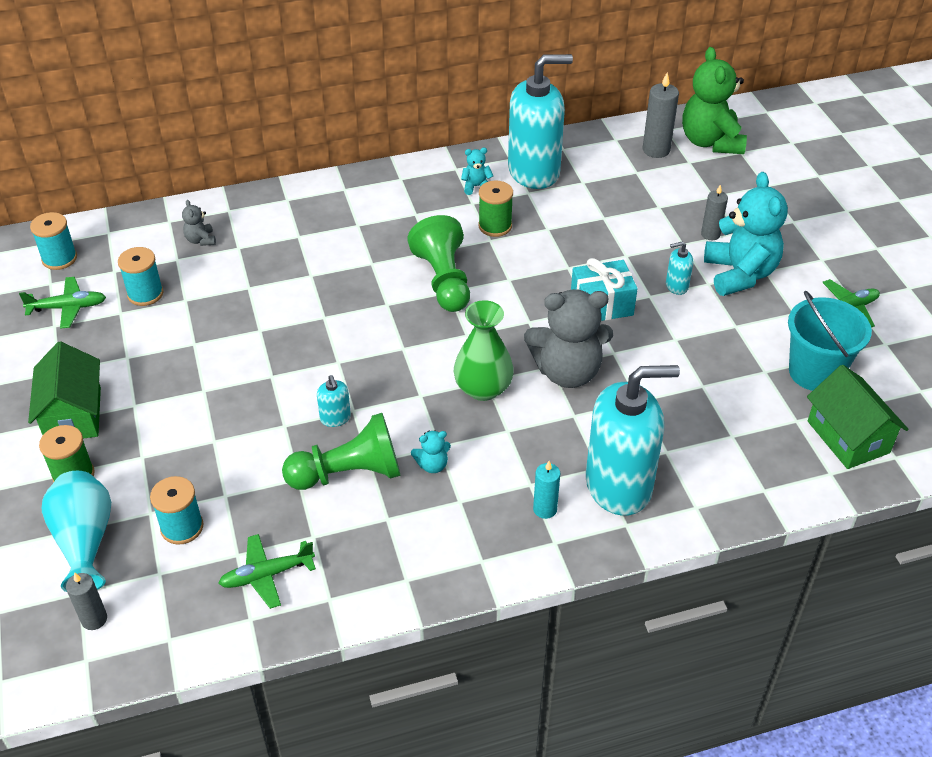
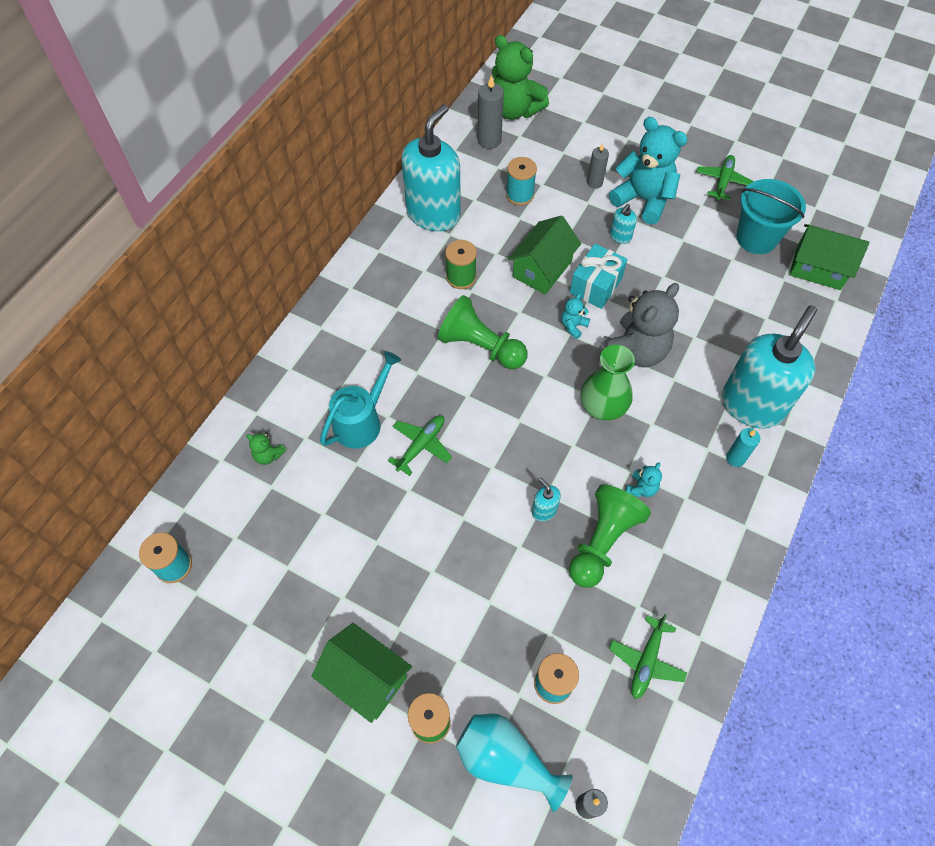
camera: 45 degrees left, 15 degrees up
(68, 307) = (240, 600): green plane -> green plane (421, 445)
(145, 294) = (286, 535): turquoise spool -> turquoise spool (520, 195)
(201, 240) = (268, 455): grey teddy bear -> green teddy bear
(289, 265) = (362, 421): none -> turquoise watering can
(335, 418) = (544, 510): turquoise soap dispenser -> turquoise soap dispenser turned 150 degrees counterclockwise
(476, 186) = (410, 255): turquoise teddy bear -> turquoise teddy bear (573, 326)
(571, 263) = (542, 269): none -> green house

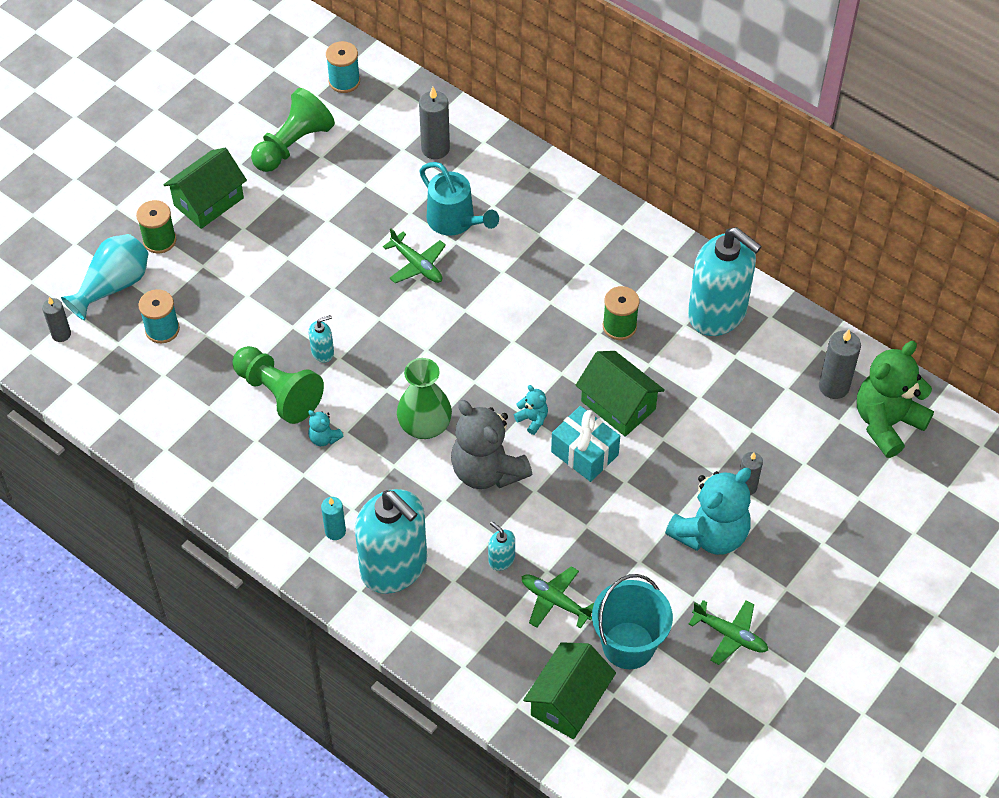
camera: 100 degrees right, 5 degrees down
(268, 455) = (435, 149): green teddy bear -> grey candle
(480, 346) = (523, 330): green pawn -> green pawn (293, 144)
(520, 195) = (736, 403): turquoise spool -> none
(620, 237) = (654, 495): turquoise soap dispenser -> turquoise soap dispenser (501, 559)
(646, 661) = (159, 402): green plane -> green plane (555, 601)

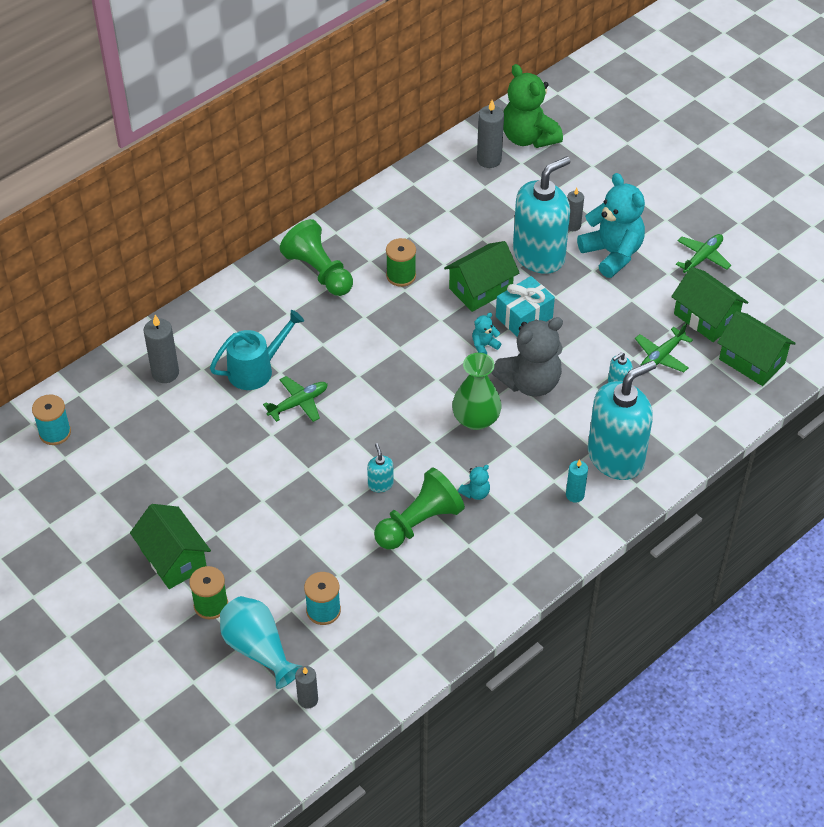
camera: 80 degrees left, 5 degrees down
(293, 144) = (122, 482): green pawn -> green pawn (319, 272)
(628, 645) = (706, 318): turquoise bucket -> green house
(717, 313) = (402, 213): turquoise soap dispenser -> turquoise soap dispenser (539, 255)

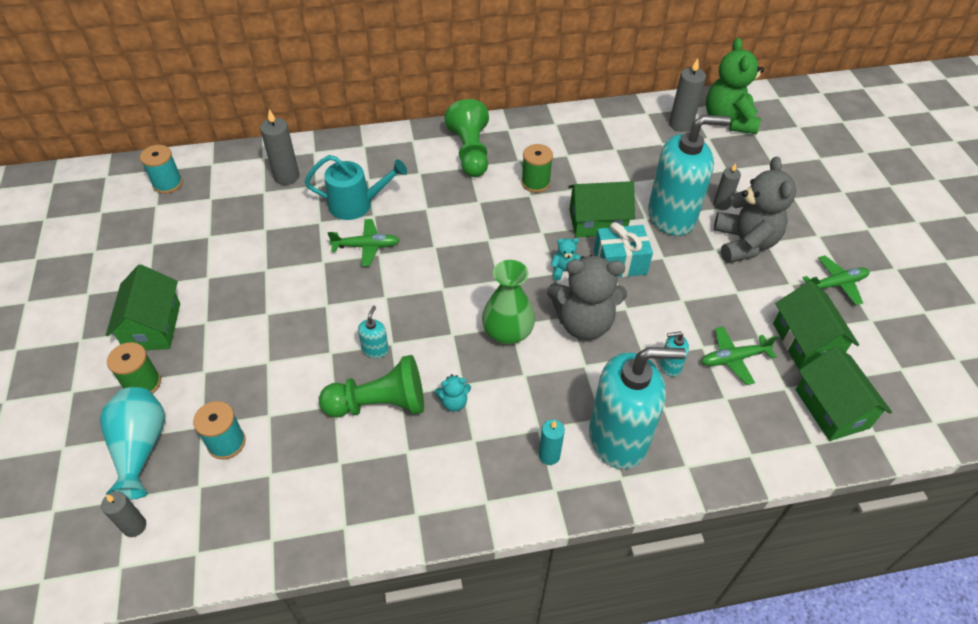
camera: 30 degrees right, 0 degrees up
(612, 253) = (744, 243): turquoise teddy bear -> grey teddy bear

